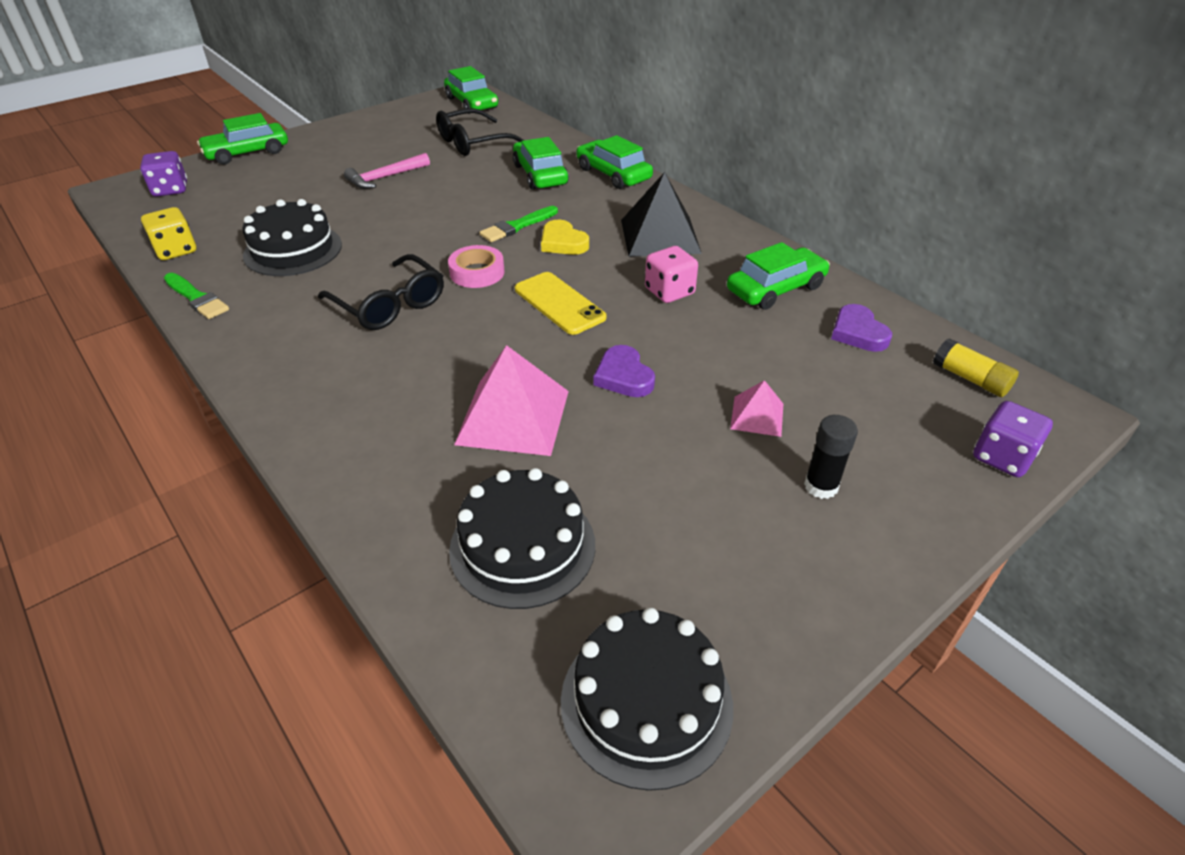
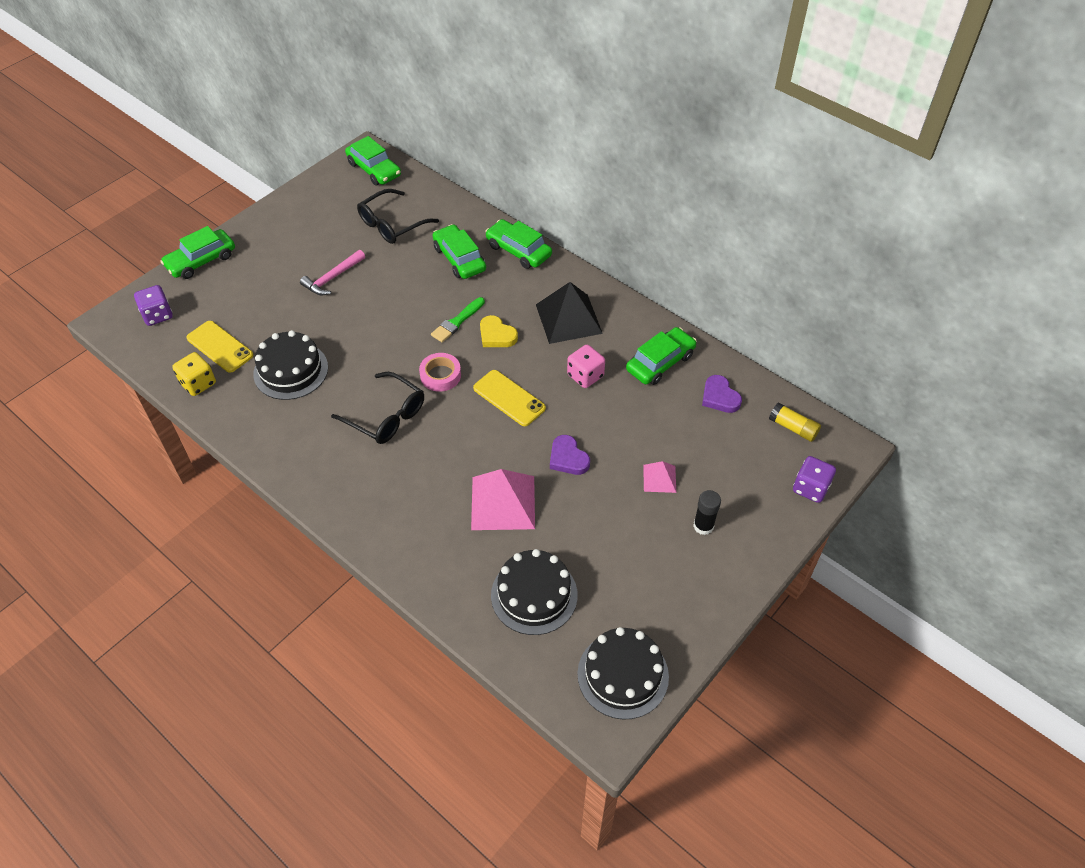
camera: 10 degrees left, 10 degrees up
(196, 298) = (239, 430): green brush -> none
(222, 221) = (220, 347): none -> yellow phone

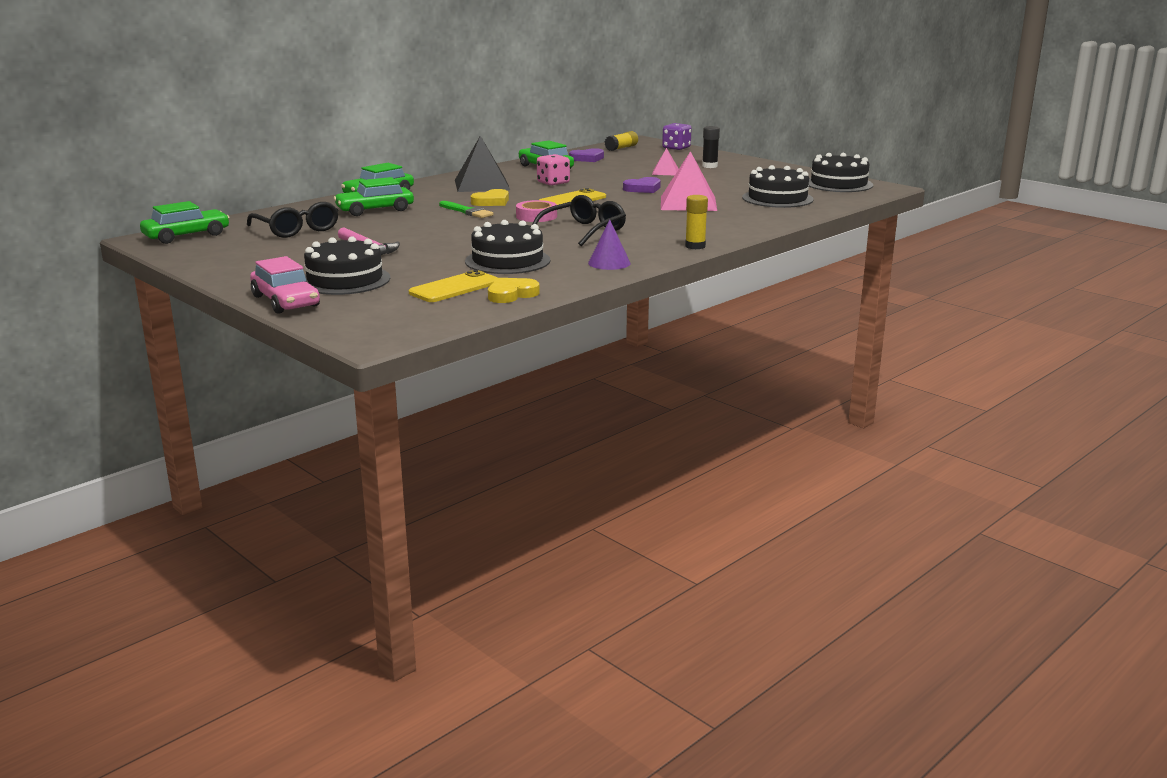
camera: 85 degrees left, 30 degrees down
(157, 315) = (378, 317): purple dice -> none
(198, 383) = (511, 294): yellow dice -> yellow heart
(201, 261) = (285, 301): green car -> pink car
(248, 281) = (345, 280): none -> black cake
(278, 442) = (609, 263): none -> purple cone
(329, 508) = (695, 246): none -> yellow glue stick

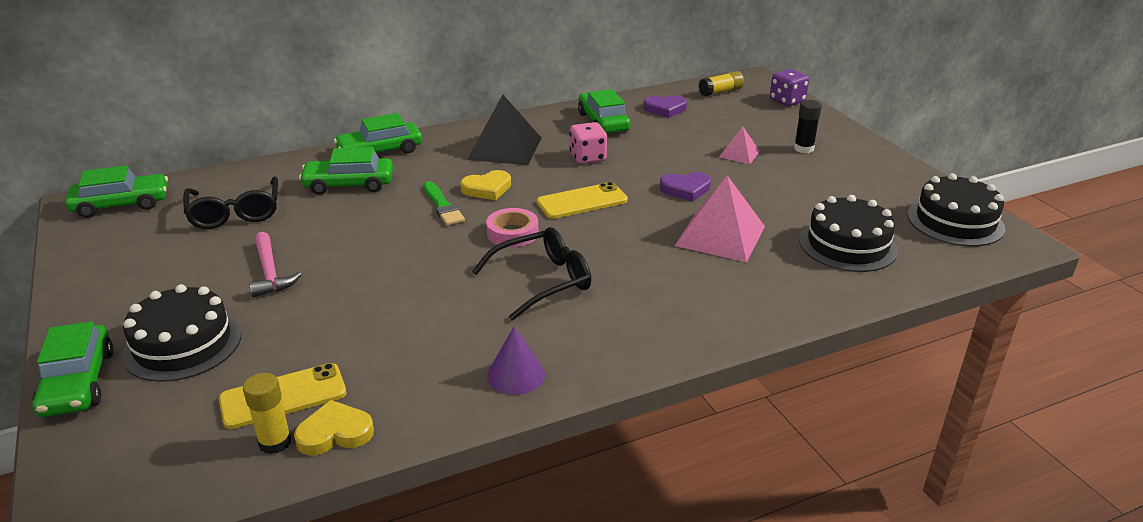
camera: 20 degrees right, 10 degrees up
(285, 301) = (78, 382): pink car -> green car
(507, 261) = (398, 339): black cake -> none
(695, 246) = (658, 353): yellow glue stick -> yellow glue stick (275, 442)

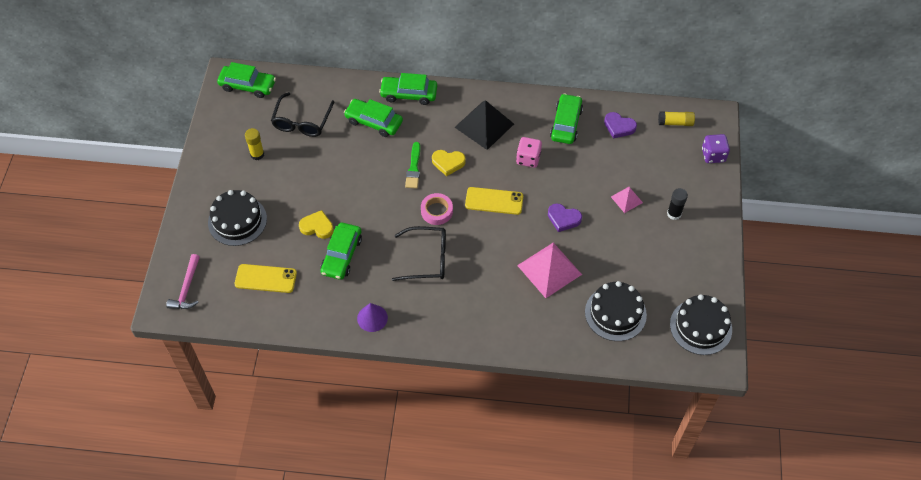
camera: 30 degrees right, 25 degrees up
(78, 382) = (186, 225): green car -> green car (341, 255)
(270, 272) = (297, 184): pink hammer -> pink hammer (187, 288)
(275, 442) = (250, 305): yellow glue stick -> yellow glue stick (257, 154)
(335, 433) = (276, 312): yellow heart -> yellow heart (317, 227)

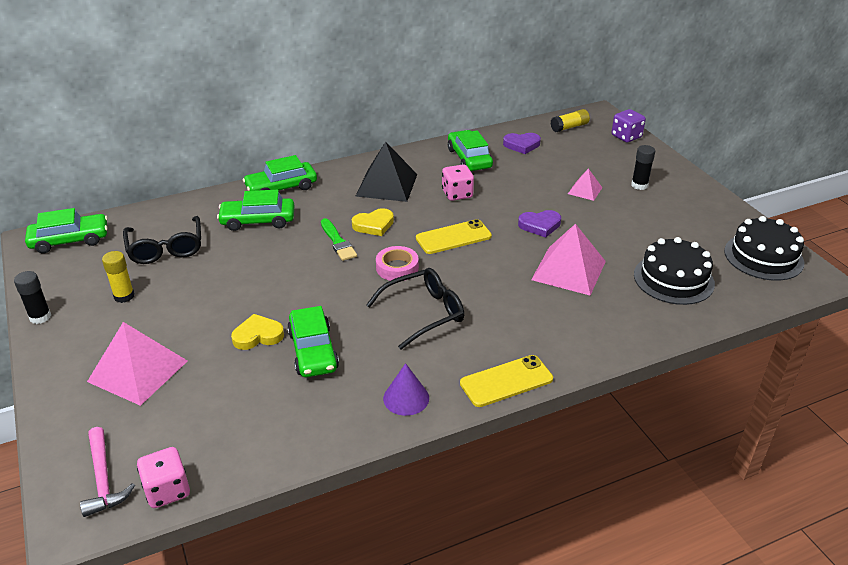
camera: 30 degrees left, 20 degrees down
(203, 149) = (40, 317): none -> black glue stick
(214, 312) = (167, 490): none -> pink dice
(237, 220) = (138, 371): black cake -> pink pyramid
(265, 278) = (223, 417): yellow phone -> yellow phone (506, 381)

